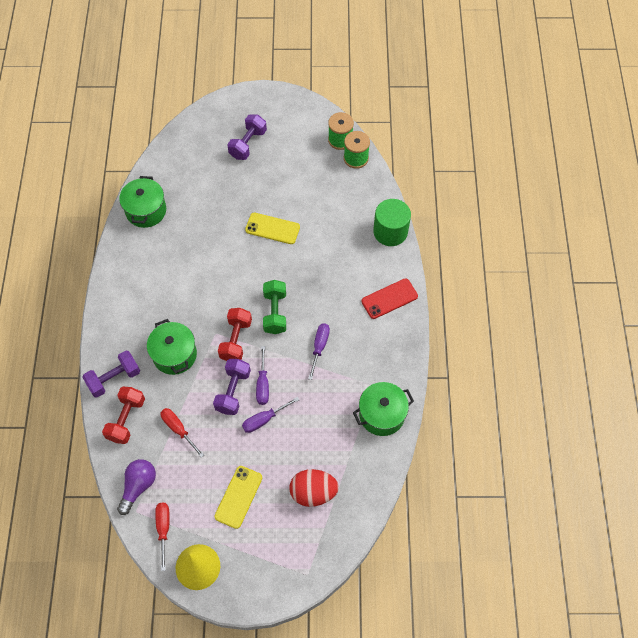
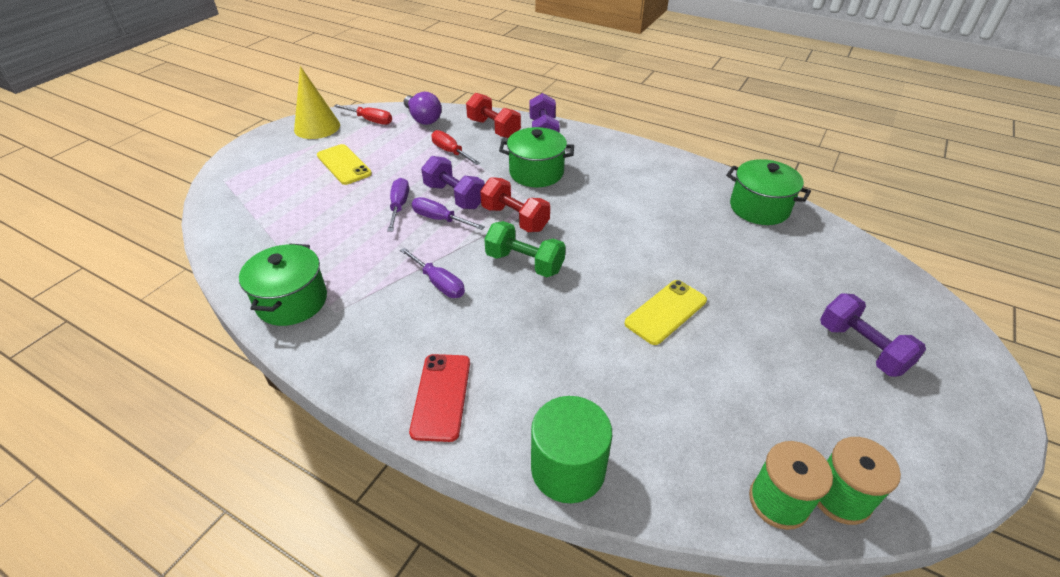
camera: 120 degrees right, 20 degrees down
(178, 429) = (451, 152): red screwdriver -> red screwdriver turned 120 degrees counterclockwise
(313, 492) = (284, 210): red egg -> none

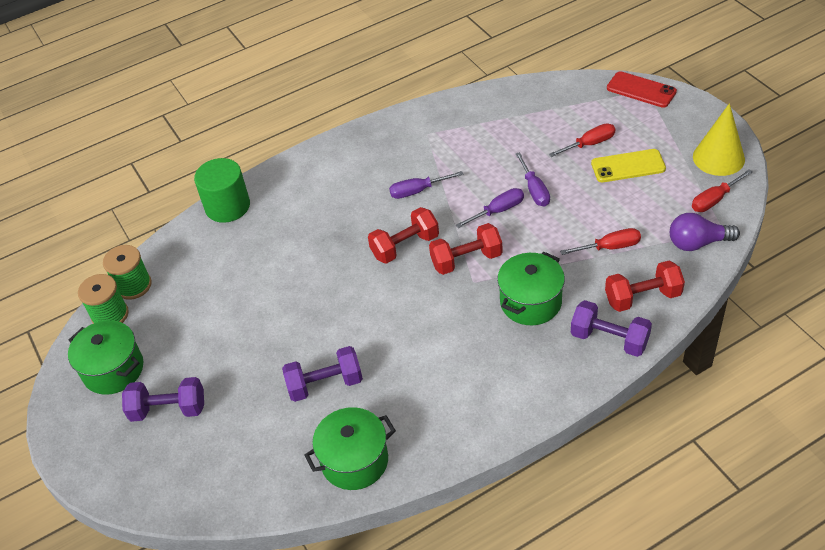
camera: 125 degrees right, 5 degrees up
(292, 301) = (452, 115): green pot -> green pot (113, 370)
(318, 191) = (589, 144): none -> red screwdriver
(399, 206) = (534, 190): purple screwdriver -> purple screwdriver turned 45 degrees clockwise
(441, 396) = (317, 168): red phone -> red phone (641, 90)
(454, 196) = (527, 229): purple dumbbell -> purple dumbbell (325, 384)
(524, 263) = (405, 246): green dumbbell -> red dumbbell
(666, 312) = (292, 309): yellow phone -> none

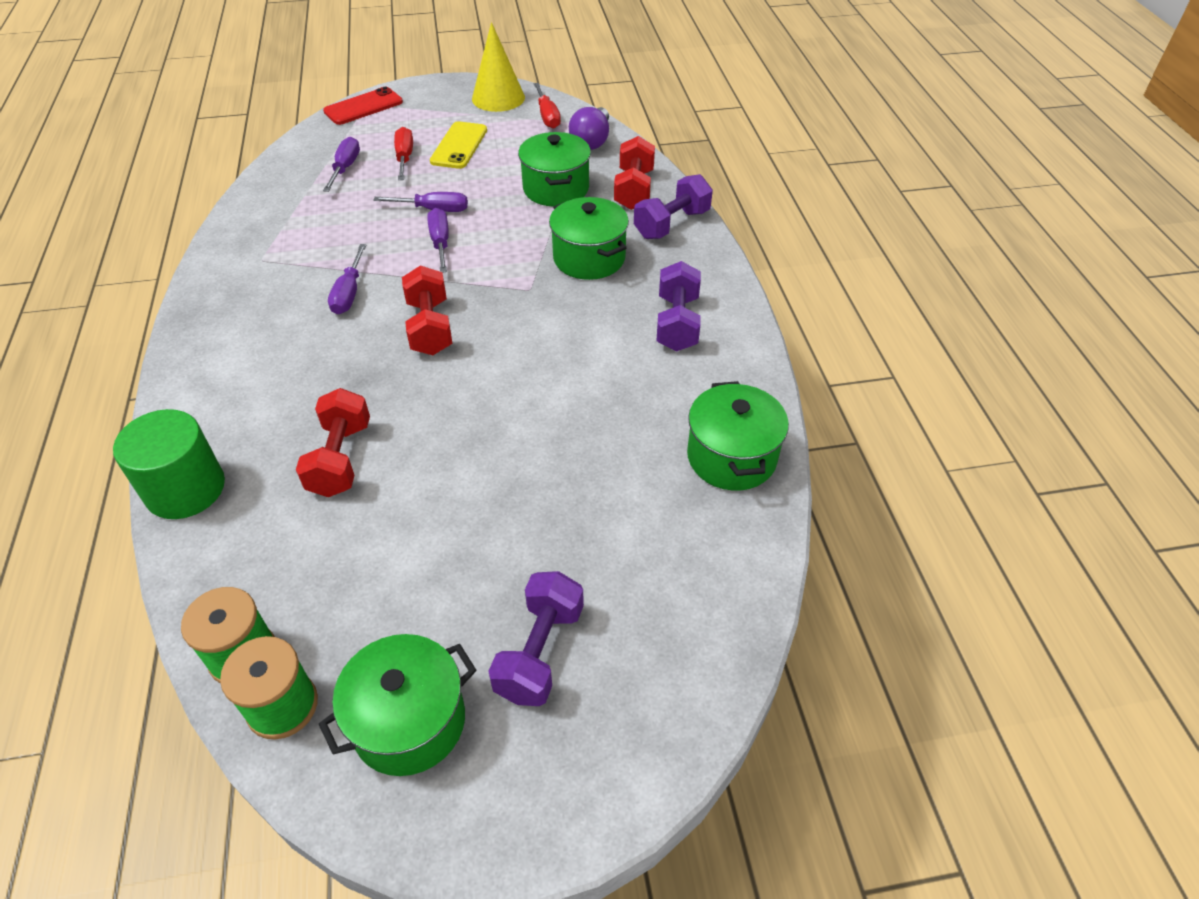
camera: 75 degrees left, 0 degrees up
(325, 384) = (599, 456): purple dumbbell -> purple dumbbell (677, 323)
(466, 260) = (493, 285): red dumbbell -> red dumbbell (340, 459)
(553, 121) = (345, 168): none -> purple screwdriver
(609, 247) = (556, 189): red screwdriver -> green pot

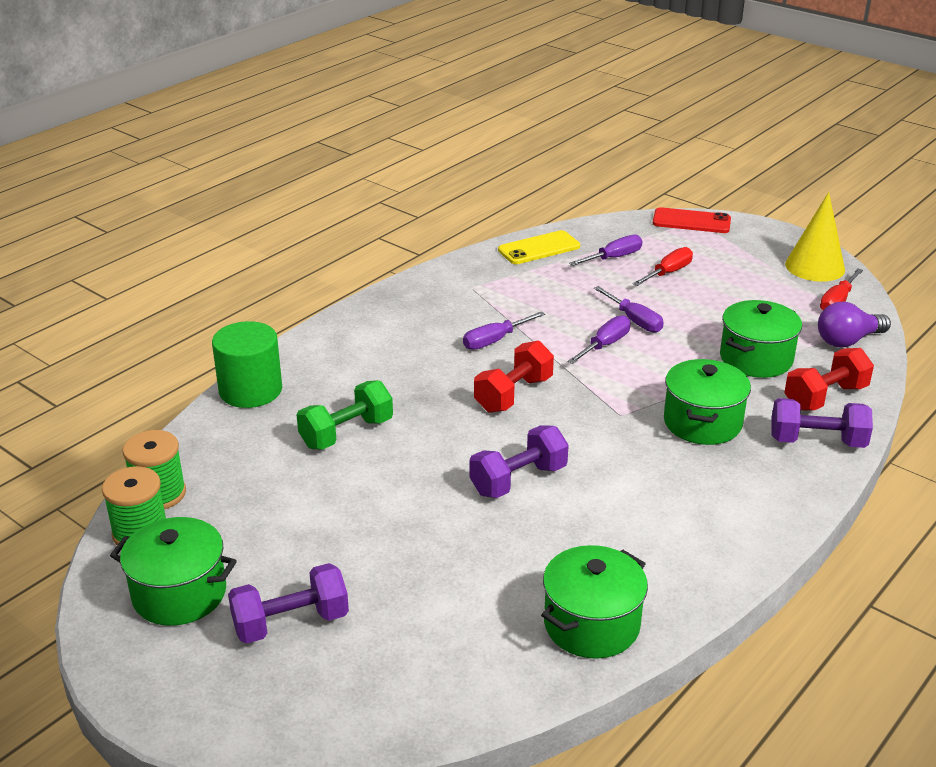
camera: 50 degrees right, 15 degrees down
(340, 459) = (346, 433): red dumbbell -> green dumbbell
(459, 146) = (724, 286): yellow phone -> yellow phone (539, 248)
(677, 323) = (700, 511): purple dumbbell -> purple dumbbell (518, 480)

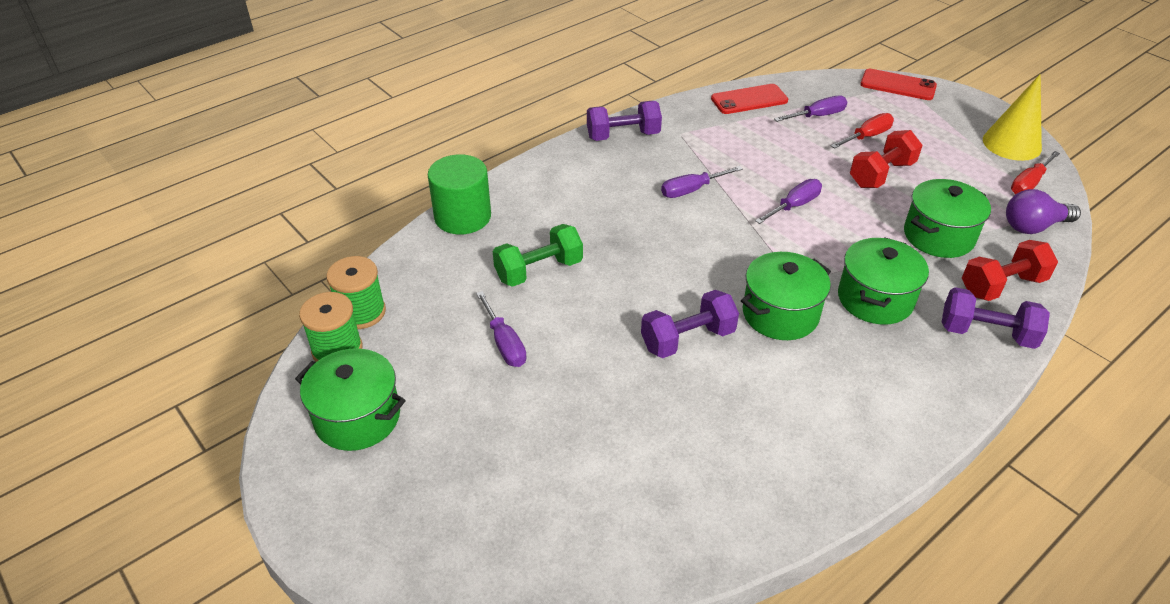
camera: 10 degrees right, 10 degrees up
(291, 623) = (450, 463): purple dumbbell -> purple dumbbell (623, 136)
(513, 394) = (699, 248): red dumbbell -> red dumbbell (881, 174)
(539, 248) = (749, 100): yellow phone -> red phone
(591, 624) = (730, 506): green pot -> green pot (780, 314)
(634, 320) = (826, 183): purple screwdriver -> purple screwdriver (504, 343)

